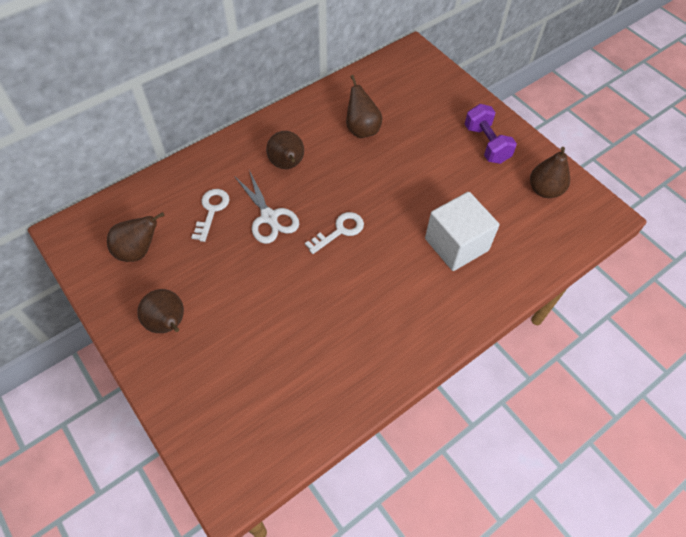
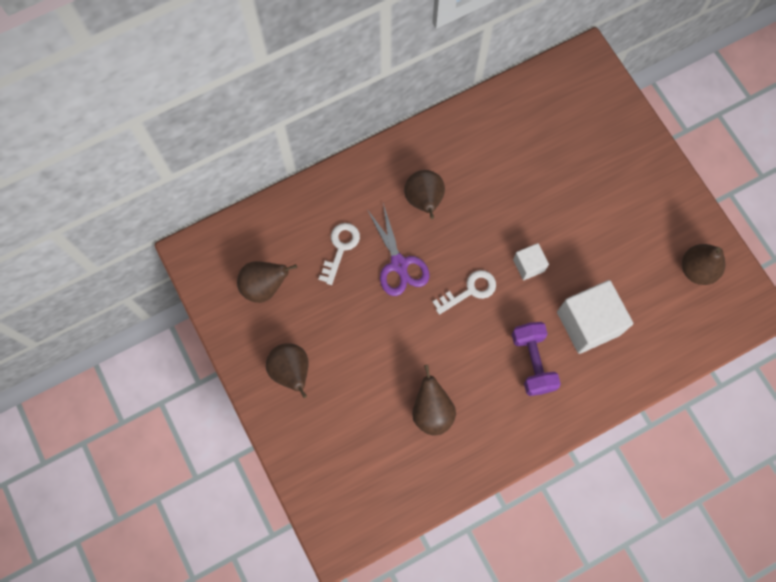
camera: 10 degrees right, 15 degrees up
(269, 217) = (399, 264): white scissors -> purple scissors
(362, 129) = (511, 164): brown pear -> brown pear (432, 411)
(391, 204) = (528, 265): none -> white cube
(486, 144) = (646, 201): purple dumbbell -> purple dumbbell (532, 362)

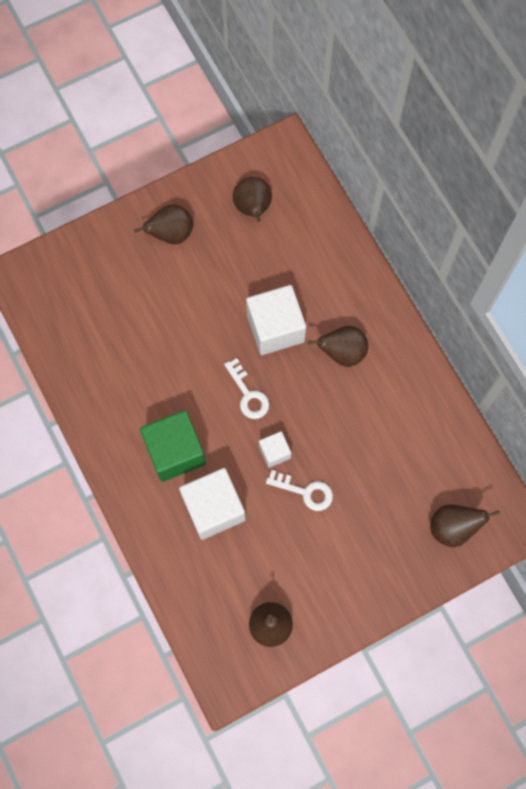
camera: 90 degrees right, 0 degrees up
(340, 248) = (291, 274): white key -> white key (305, 492)
(399, 264) = (275, 328): purple scissors -> white cube
(432, 411) = (130, 357): brown pear -> brown pear (452, 528)
(532, 362) = (175, 452): purple dumbbell -> green cube

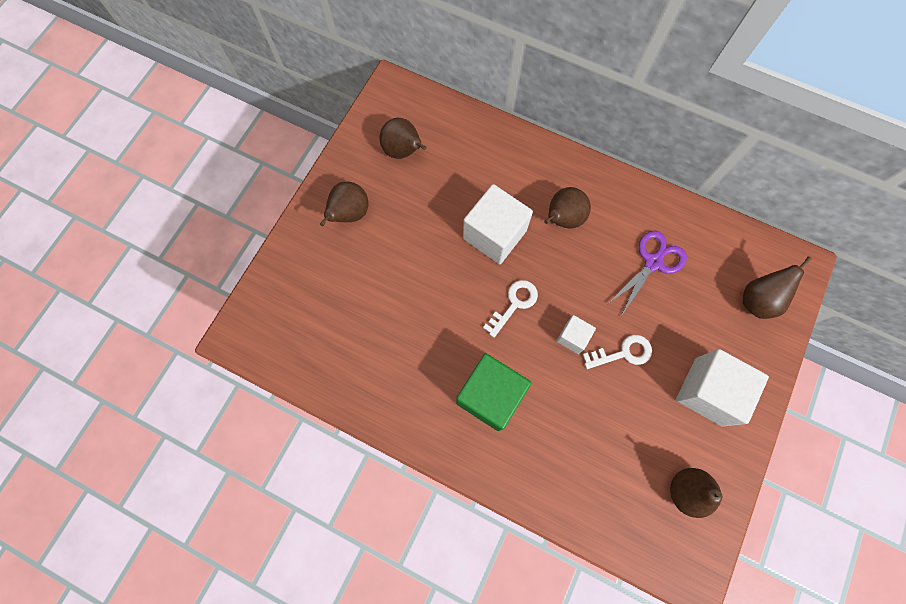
camera: 35 degrees left, 0 degrees up
(214, 508) = (560, 422): white cube -> white cube (708, 391)
(248, 394) = (514, 304): white key -> white key turned 75 degrees counterclockwise
(389, 438) = (653, 262): none -> purple scissors

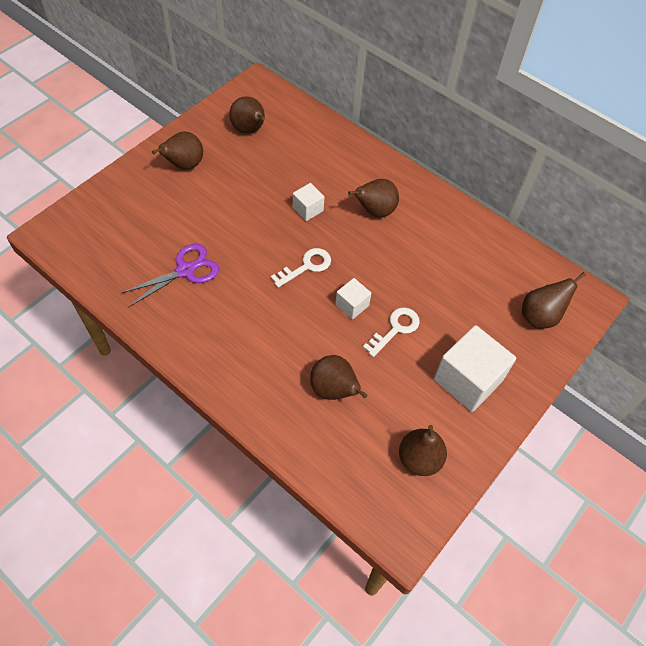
camera: 10 degrees right, 15 degrees down
(490, 396) = (257, 333): green cube -> none
(494, 234) = (308, 209): white cube -> white cube, size x0.51
(584, 439) = (334, 390): none -> brown pear
(623, 353) = (395, 329): white key -> white key turned 45 degrees counterclockwise
(653, 262) = (448, 264): purple scissors -> purple scissors (185, 270)

